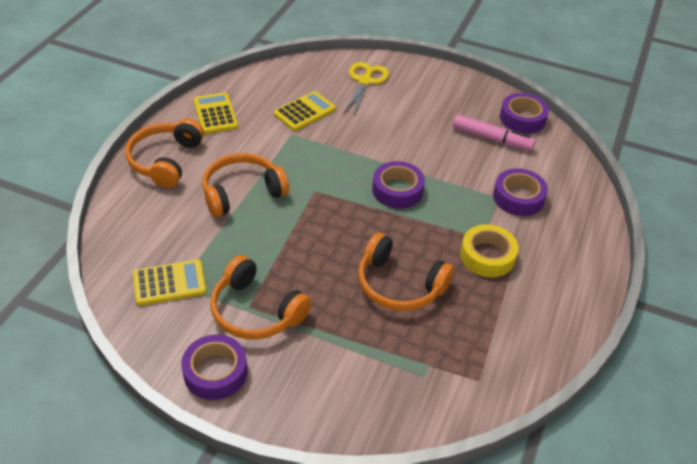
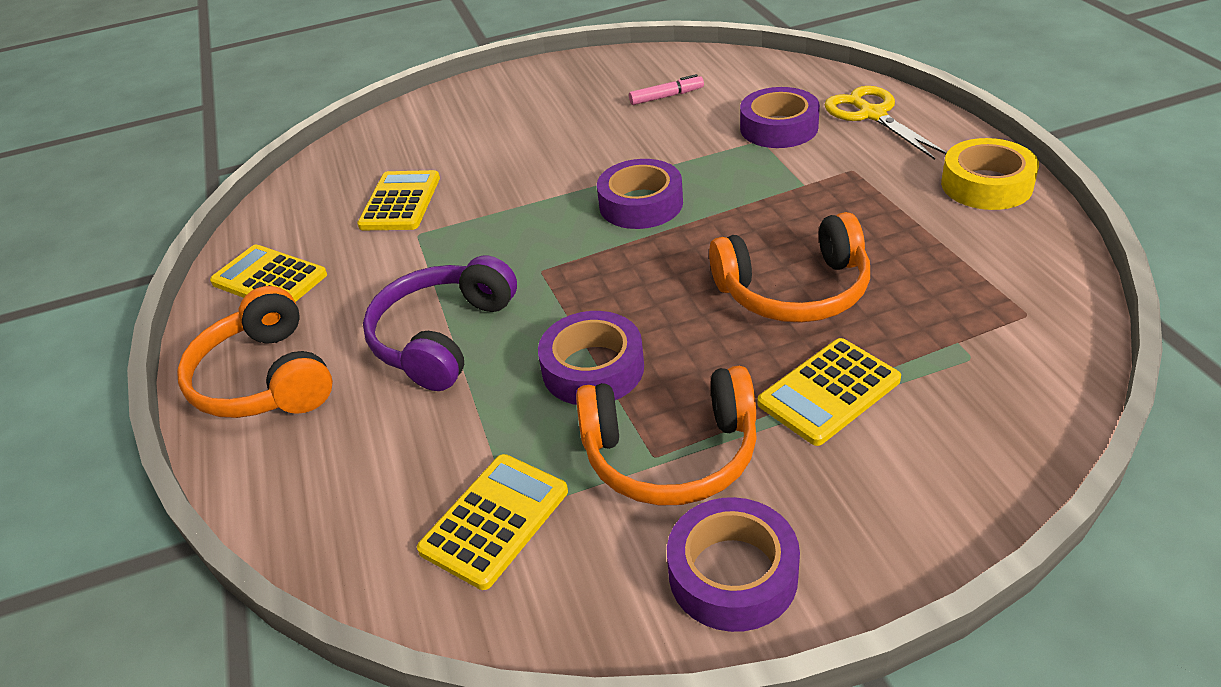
camera: 35 degrees left, 5 degrees down
(242, 192) = (442, 337): orange headphones -> purple headphones
(346, 339) = (828, 392): none -> yellow calculator
(365, 81) = (435, 130): yellow scissors -> yellow scissors (872, 115)
(487, 256) = (837, 197): yellow tape -> yellow tape (986, 185)
(491, 138) = (666, 97): pink marker -> pink marker, size x0.61
(522, 118) = (669, 63): purple tape -> purple tape (593, 368)

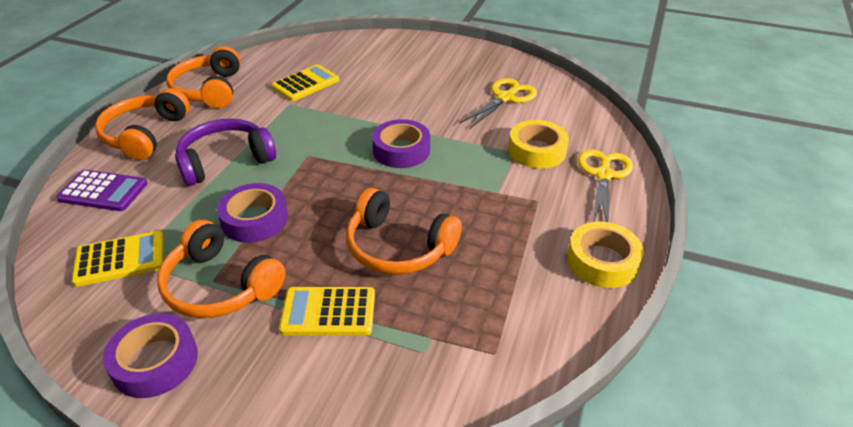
camera: 35 degrees right, 0 degrees up
(269, 279) = (209, 90): yellow calculator -> orange headphones
(325, 474) = (103, 191): none -> purple calculator
(666, 97) = (505, 98): pink marker -> yellow scissors
(779, 128) = (537, 151): purple tape -> yellow tape

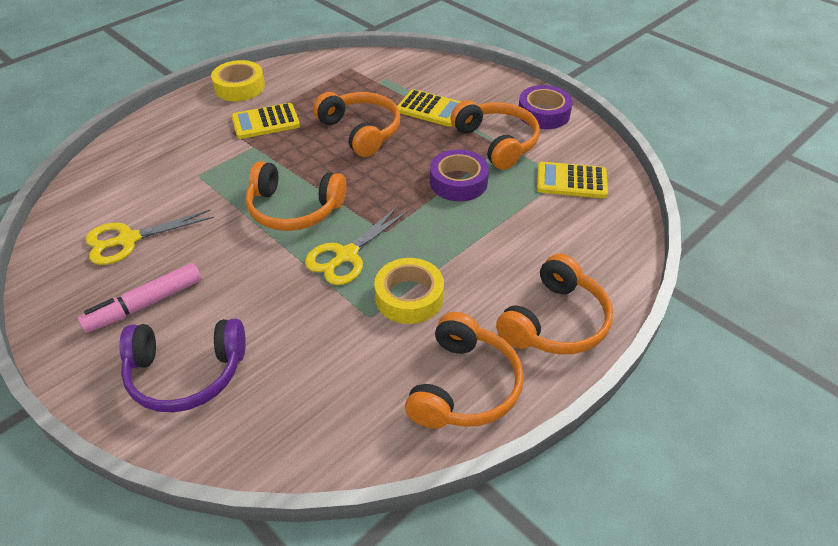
camera: 155 degrees left, 5 degrees up
(103, 191) = (595, 252): purple calculator -> none
(225, 161) = (469, 251): purple headphones -> purple headphones (186, 373)
(306, 84) = (330, 350): yellow calculator -> yellow calculator (265, 122)
(401, 150) = (294, 209): purple tape -> orange headphones
(446, 74) = (145, 304): none -> pink marker
(537, 151) = (179, 170): yellow tape -> yellow tape (409, 297)
(603, 175) = (158, 135): yellow scissors -> yellow scissors (346, 255)

